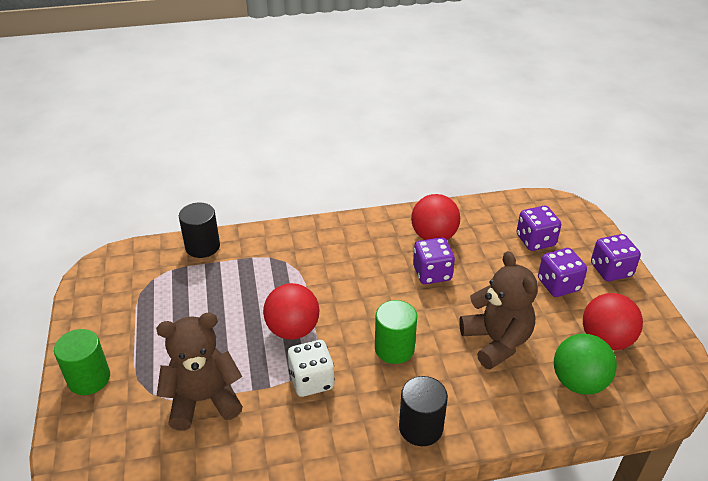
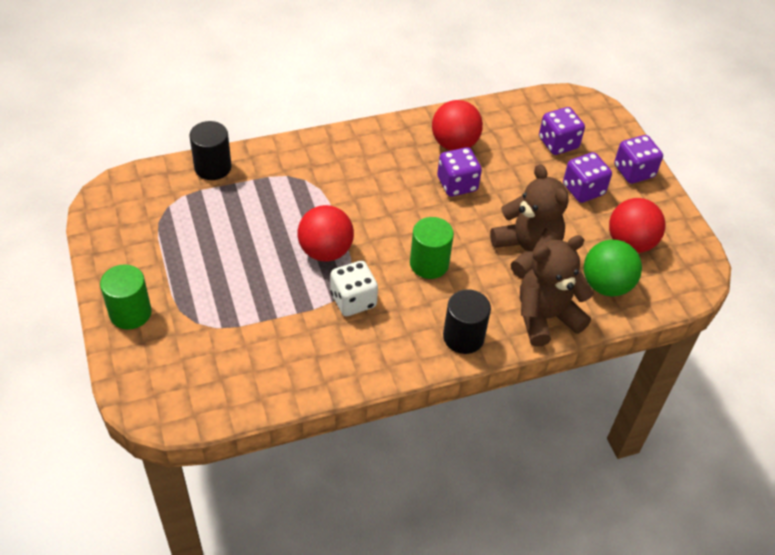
camera: 10 degrees left, 10 degrees up
(203, 400) = (251, 326): brown teddy bear -> brown teddy bear (546, 317)

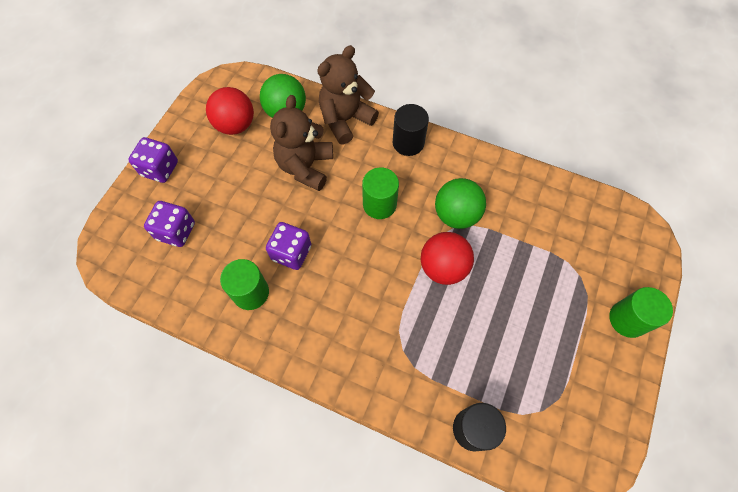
camera: 135 degrees left, 15 degrees up
(353, 300) = (456, 215): white dice -> green ball
(454, 144) = (250, 292): red ball -> green cylinder
(546, 317) = (345, 120): brown teddy bear -> brown teddy bear turned 120 degrees clockwise
(583, 190) = (212, 181): purple dice -> none

